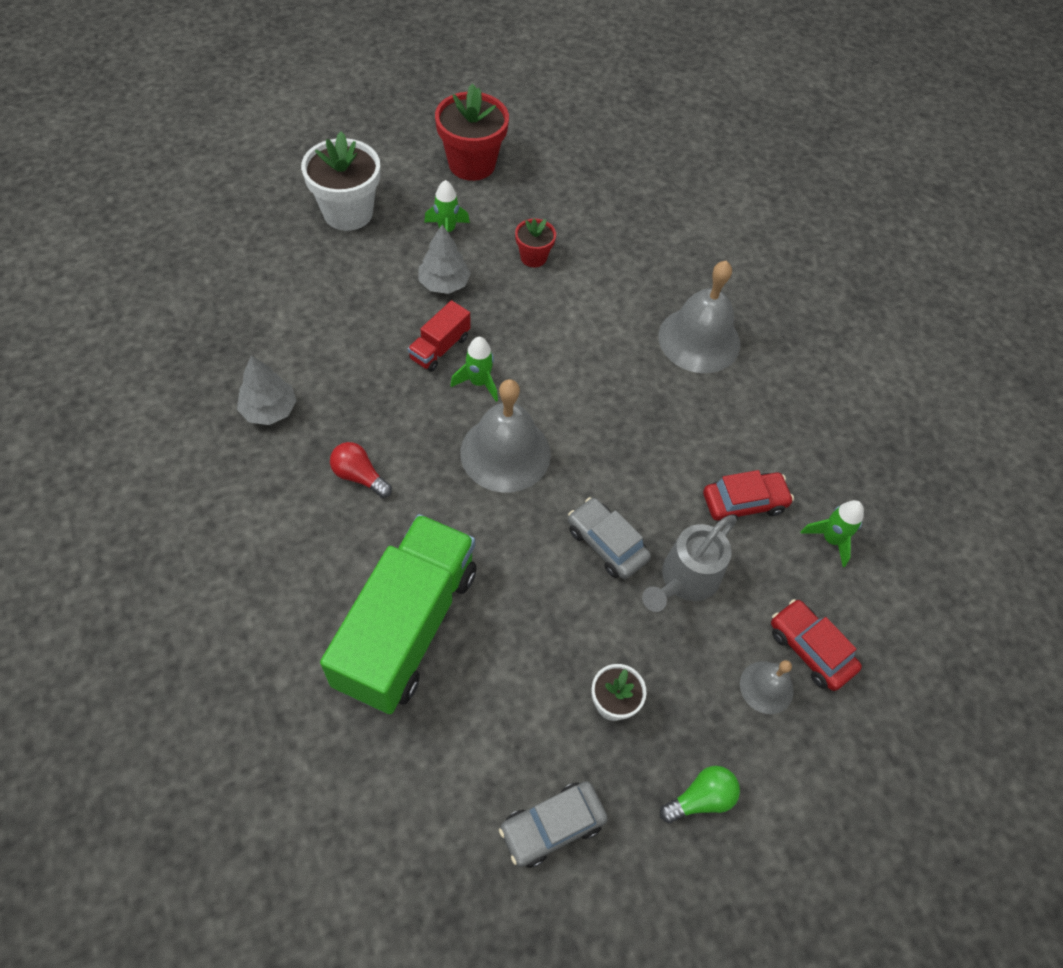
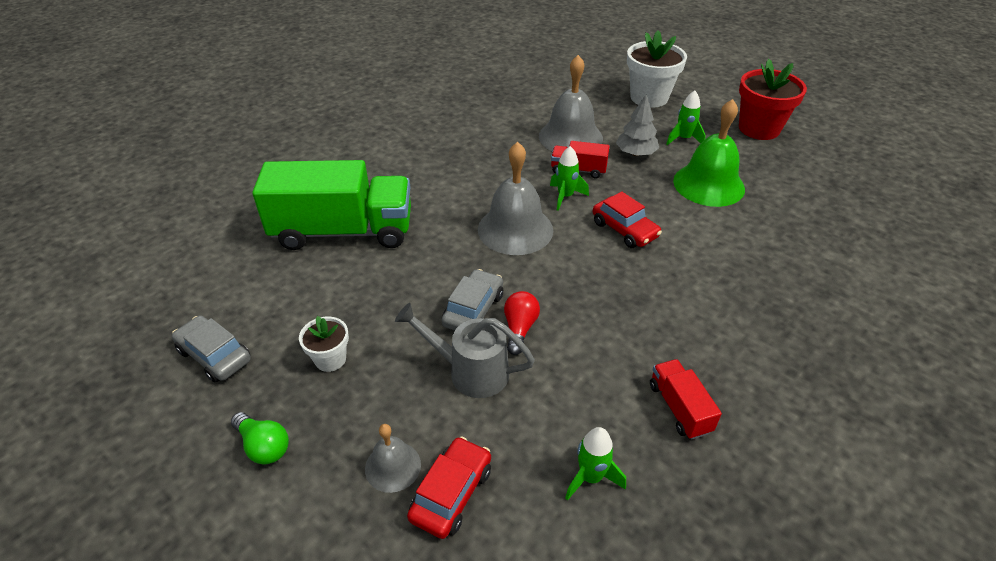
camera: 70 degrees right, 15 degrees down
(269, 410) = (467, 124): grey tree -> none
(359, 476) = (445, 173): red light bulb -> red light bulb (519, 328)
(533, 257) = (708, 184): red flower pot -> green bell
(699, 340) = (733, 304): grey bell -> grey bell (570, 137)
(744, 503) = (581, 390): red car -> red car (624, 229)
(789, 443) = (679, 408): none -> red truck

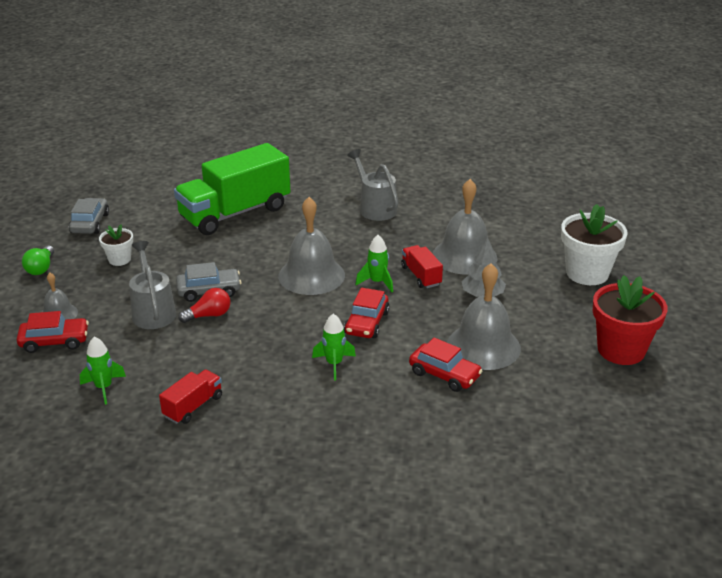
camera: 55 degrees right, 10 degrees down
(343, 231) = (235, 213): green truck -> green truck turned 90 degrees clockwise
(441, 146) = (375, 207): none -> grey watering can
(683, 139) = (540, 312): green rocket -> green rocket (334, 364)
(708, 184) = (483, 346): green bell -> grey bell
(734, 221) = (444, 374): none -> red car

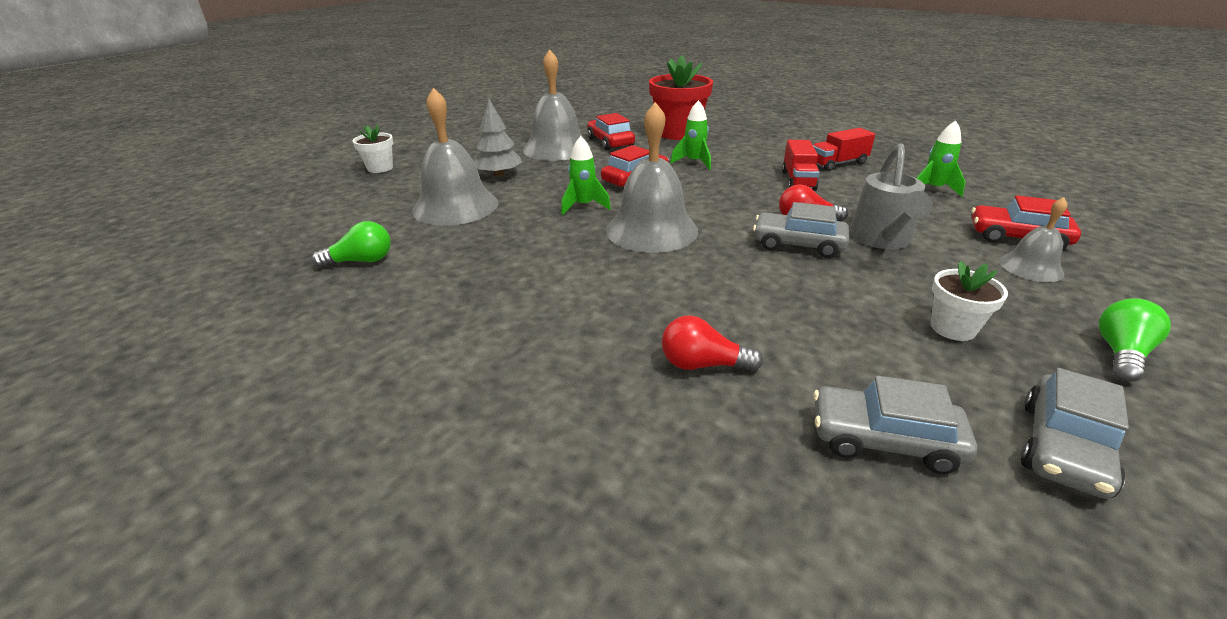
camera: 150 degrees left, 0 degrees up
(156, 209) = (884, 440): none -> grey car
(235, 213) = (702, 364): green truck -> red light bulb
(375, 207) = (457, 297): grey watering can -> none
(421, 276) = (530, 201): red truck -> red truck (798, 180)
(454, 209) = (361, 261): none -> green light bulb
(587, 273) = (380, 168): white flower pot -> white flower pot, size x0.53
(621, 350) = (465, 129): red flower pot -> red flower pot (678, 133)

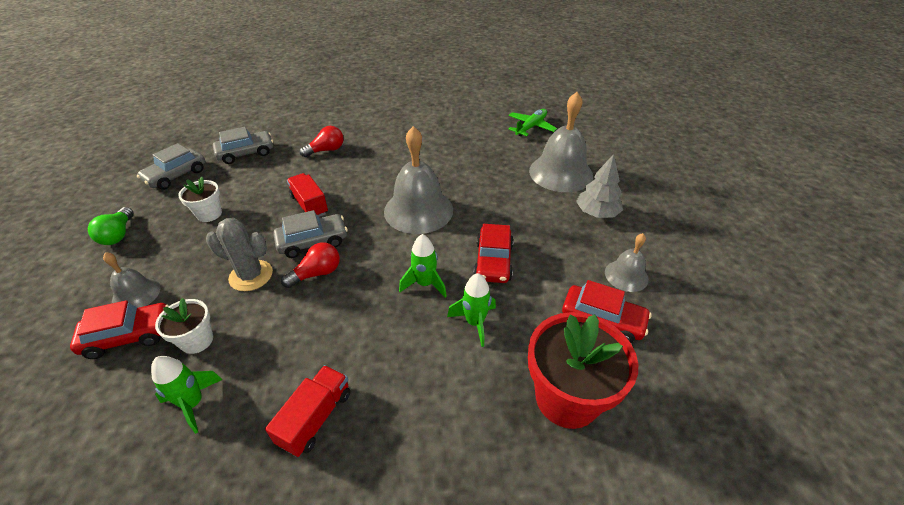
camera: 140 degrees right, 10 degrees up
(361, 261) = (531, 127): green light bulb -> green plane
(380, 168) = (681, 178): white flower pot -> white flower pot (197, 340)
(557, 148) = (626, 275): grey bell -> grey bell, size x0.53
(584, 206) = (487, 211): green rocket -> green rocket (425, 284)
(798, 180) = (348, 341): red truck -> red truck (309, 205)
(882, 240) = (251, 276): grey watering can -> grey cactus
(1063, 448) = (176, 175): grey car -> grey car turned 135 degrees counterclockwise

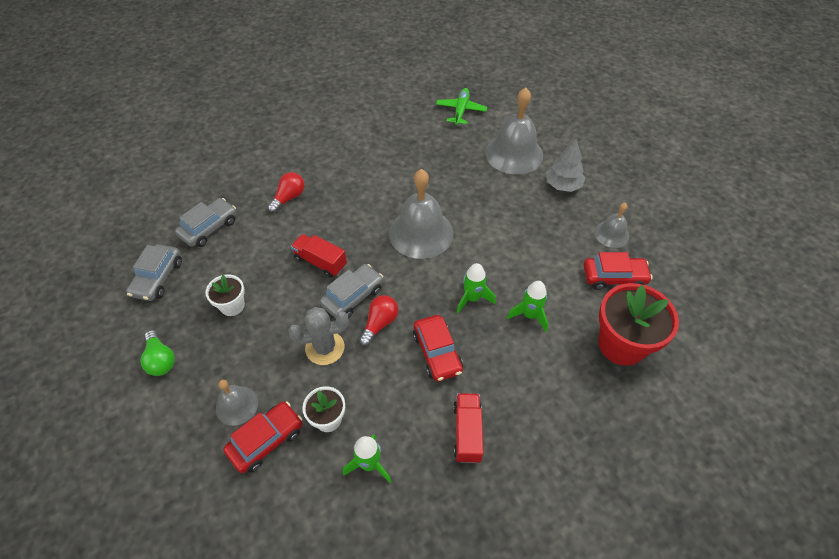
camera: 25 degrees left, 10 degrees up
(493, 261) = (511, 258): red car -> red car (437, 352)

